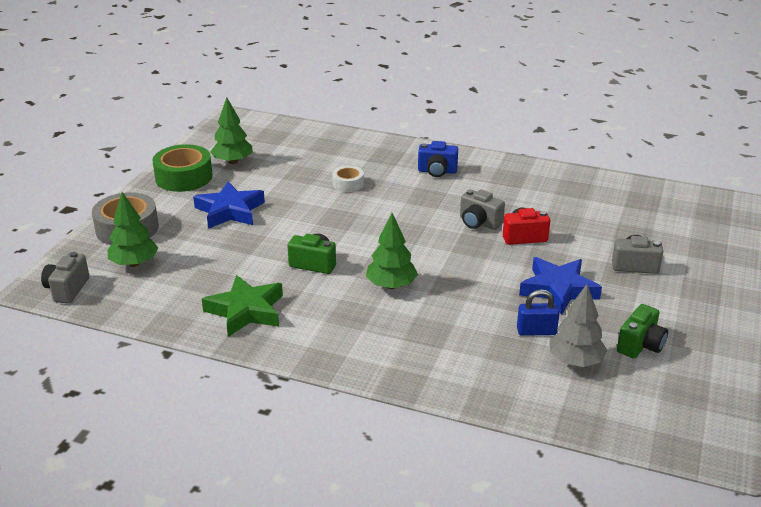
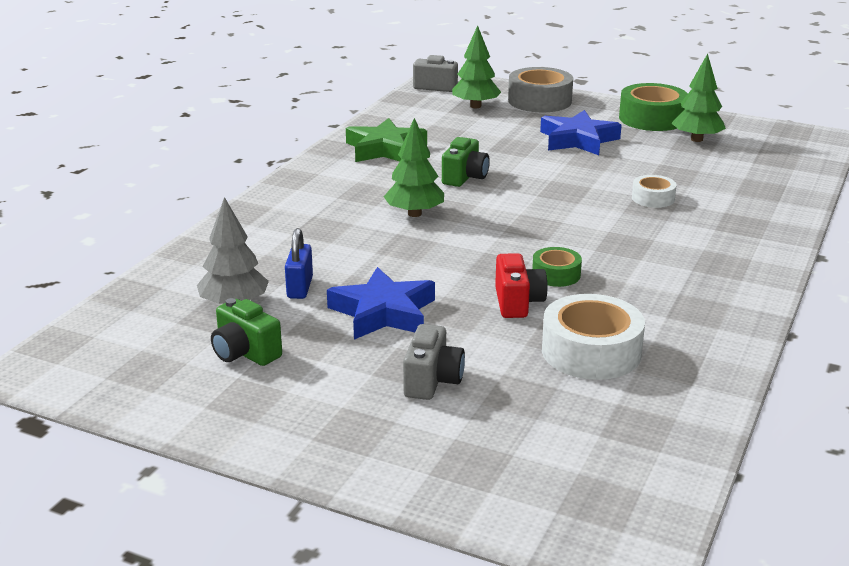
camera: 95 degrees right, 5 degrees down
(437, 171) = (703, 256): blue camera -> none
(479, 223) = (556, 274): grey camera -> green tape
(574, 212) = (591, 352): none -> white tape

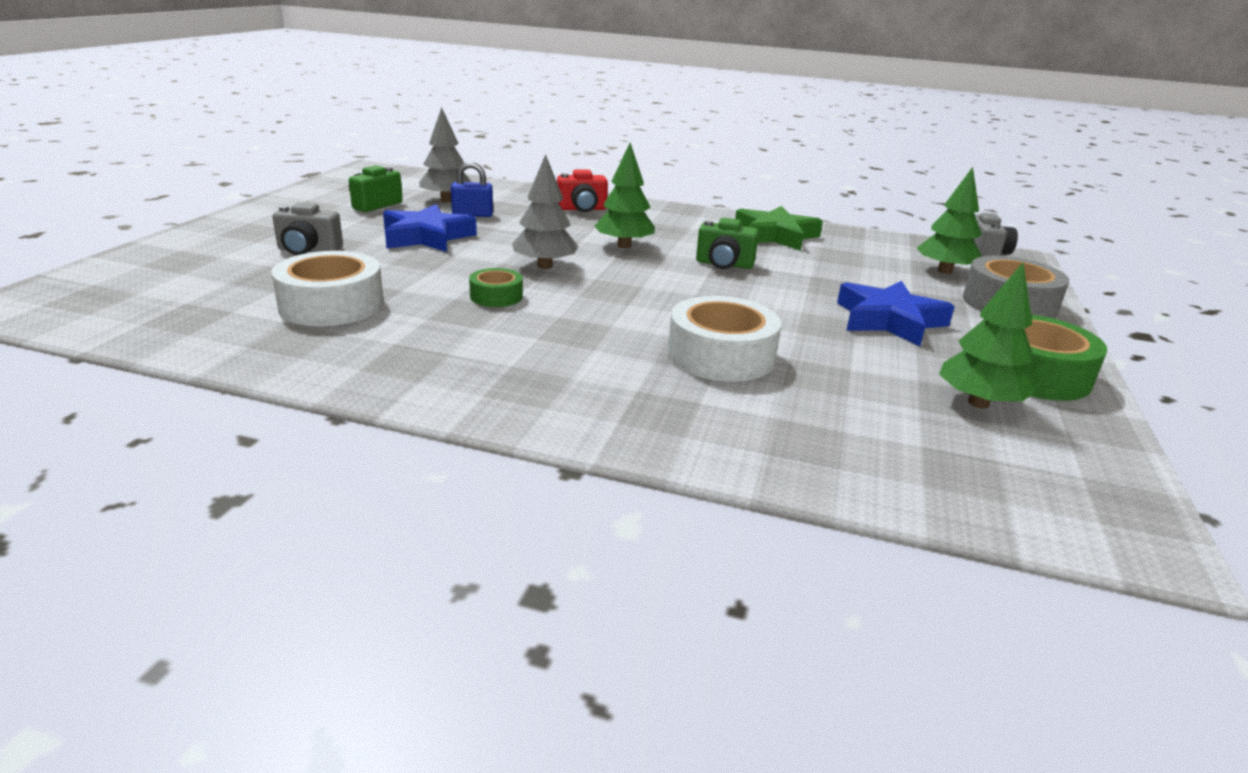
camera: 80 degrees right, 0 degrees up
(475, 252) = (545, 266): none -> grey tree
(517, 303) = (437, 280): red camera -> red camera (582, 209)
(653, 198) = (721, 355): white tape -> white tape, size x1.82

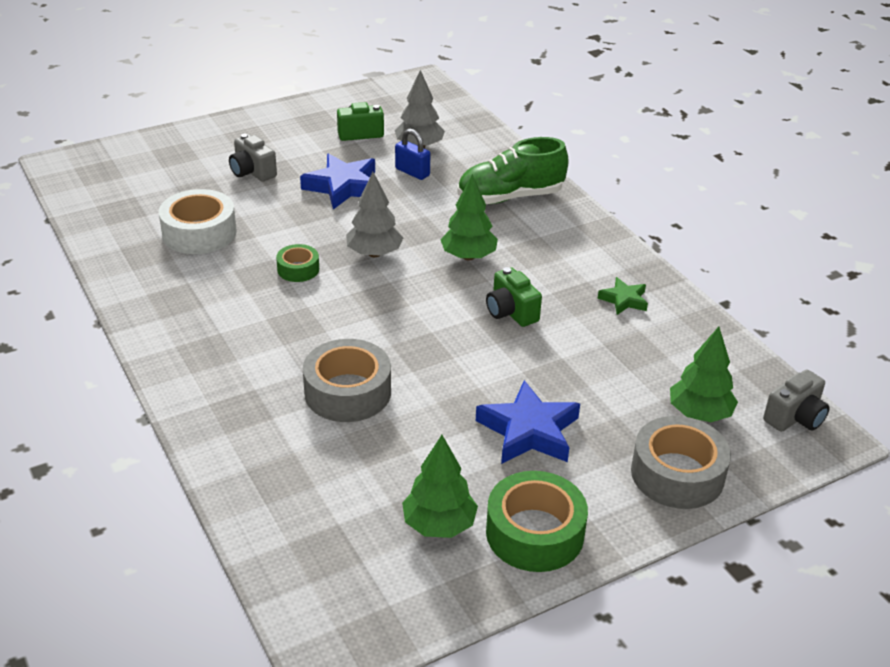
camera: 45 degrees right, 10 degrees up
(582, 209) = (510, 197): red camera -> green shoe
(721, 355) = (347, 392): white tape -> grey tape
(775, 235) = (624, 300): green star -> green star, size x0.55

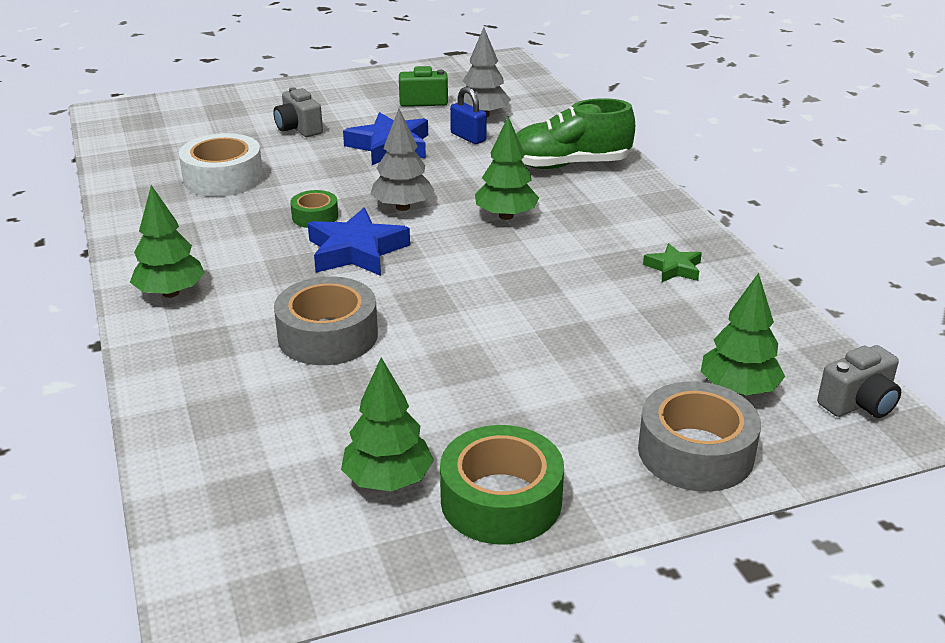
camera: 10 degrees right, 5 degrees down
(193, 361) = (170, 293): none -> green tree
(511, 312) = (538, 271): green camera -> none
(529, 431) = (525, 391): blue star -> blue star (356, 251)

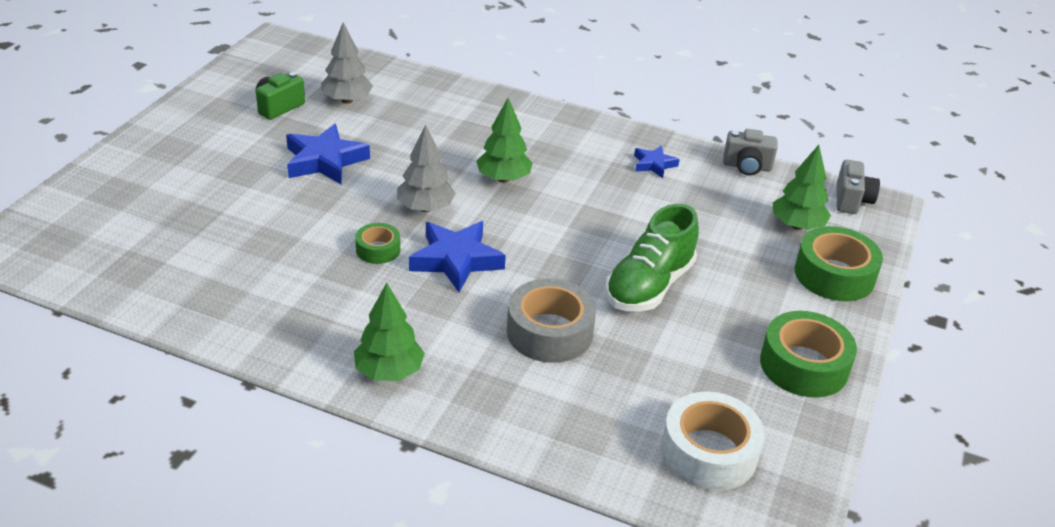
camera: 50 degrees left, 5 degrees up
(223, 178) = (242, 256): white tape -> white tape (708, 452)
(299, 129) = (221, 180): grey camera -> grey camera (747, 167)
(388, 480) = (739, 396): green tree -> none
(468, 137) = (369, 125): blue padlock -> none
(569, 165) = (475, 116): green shoe -> green shoe (649, 286)
(674, 268) = (654, 164): green star -> blue star
(695, 452) = (834, 275): grey tape -> green tape

